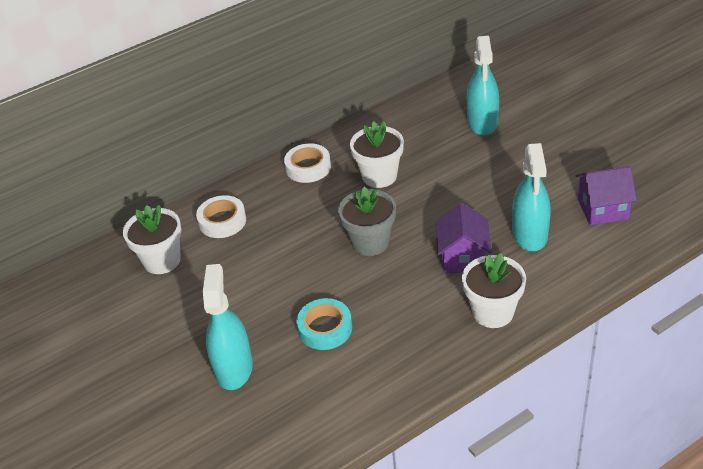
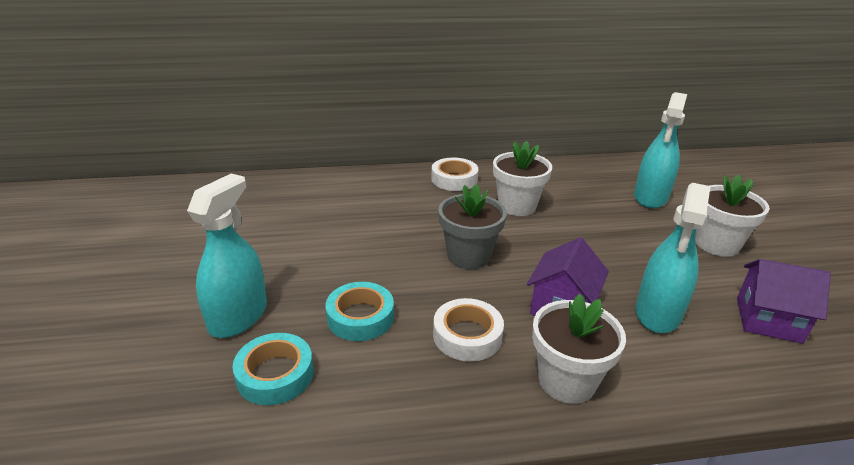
camera: 20 degrees right, 10 degrees down
(162, 260) = (268, 203): white flower pot -> white flower pot (716, 244)
(222, 221) = (346, 192): white tape -> white tape (467, 335)
(299, 395) = (275, 374): none -> turquoise tape

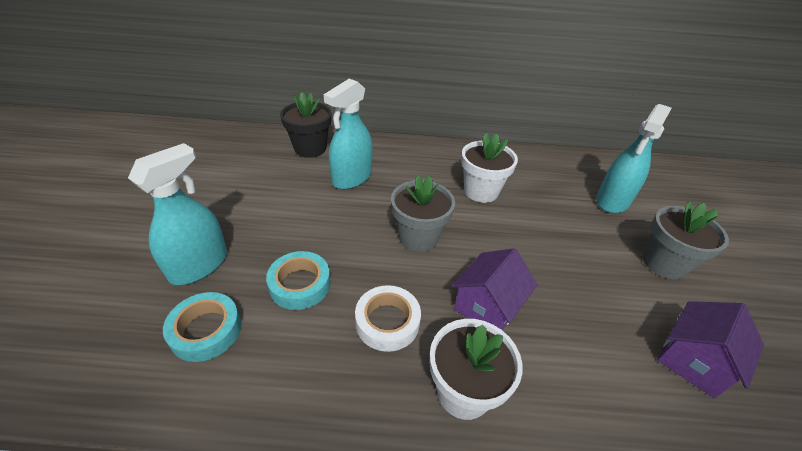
camera: 10 degrees right, 10 degrees up
(315, 189) = (310, 148): none -> black flower pot
(454, 179) = (433, 155): white tape -> none
(658, 313) = (579, 331): turquoise spray bottle -> turquoise spray bottle (352, 178)
(716, 244) = (664, 263): white flower pot -> grey flower pot
(768, 320) = (693, 361): purple house -> purple house turned 75 degrees counterclockwise

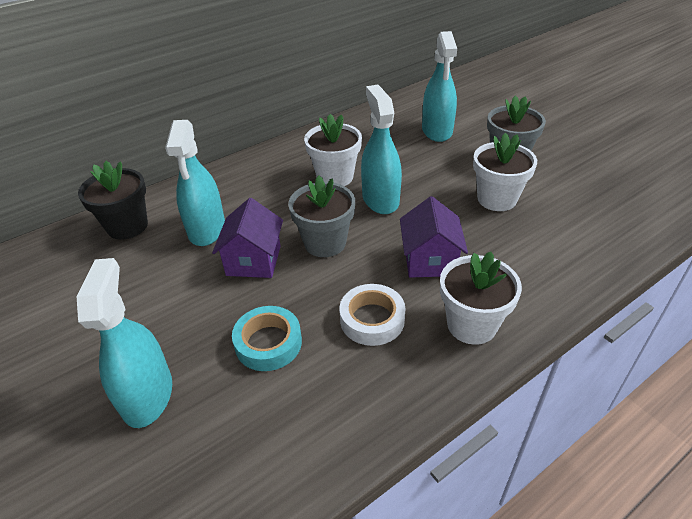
camera: 35 degrees left, 0 degrees up
(206, 330) = (228, 435): turquoise tape -> none
(499, 229) = (380, 199): none -> turquoise spray bottle
(611, 294) = (497, 199): none -> white flower pot
(693, 361) = (575, 211): purple house -> purple house (254, 260)

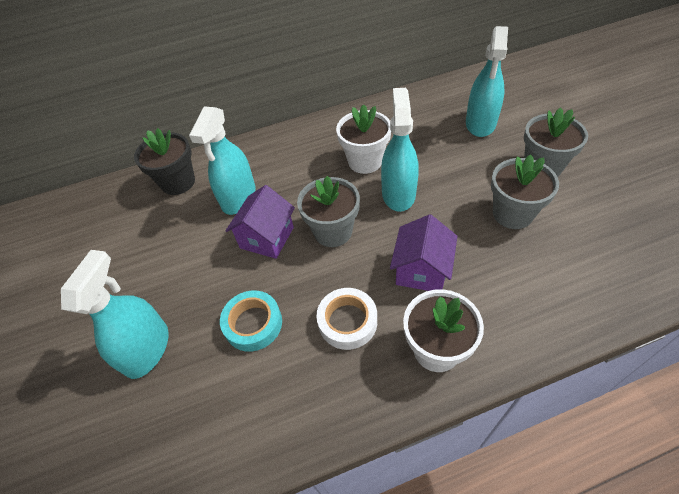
camera: 20 degrees right, 10 degrees up
(497, 199) = (512, 214): white flower pot -> grey flower pot

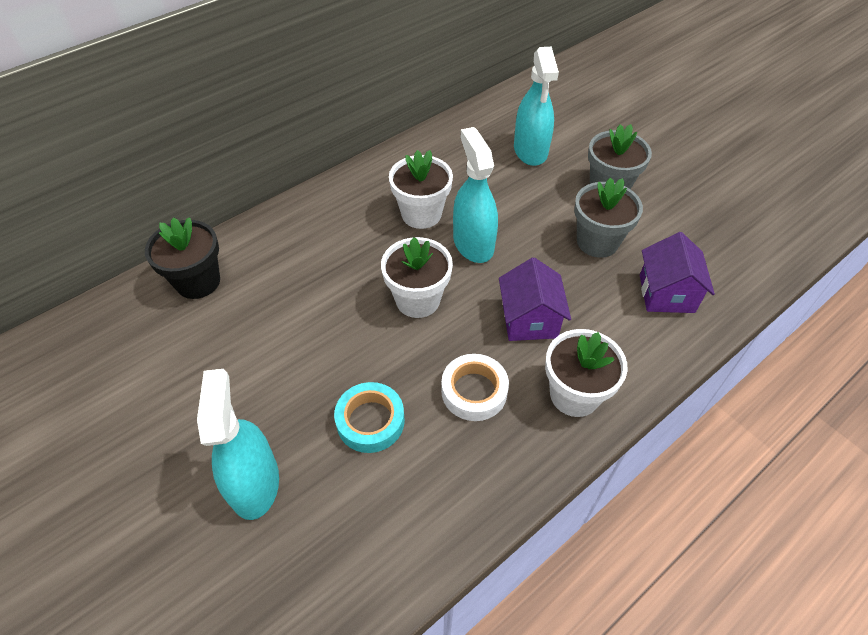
camera: 25 degrees left, 0 degrees up
(238, 197) = (287, 284): turquoise spray bottle -> none
(267, 237) = (343, 323): purple house -> purple house (666, 293)
(333, 231) = (418, 300): grey flower pot -> white flower pot

